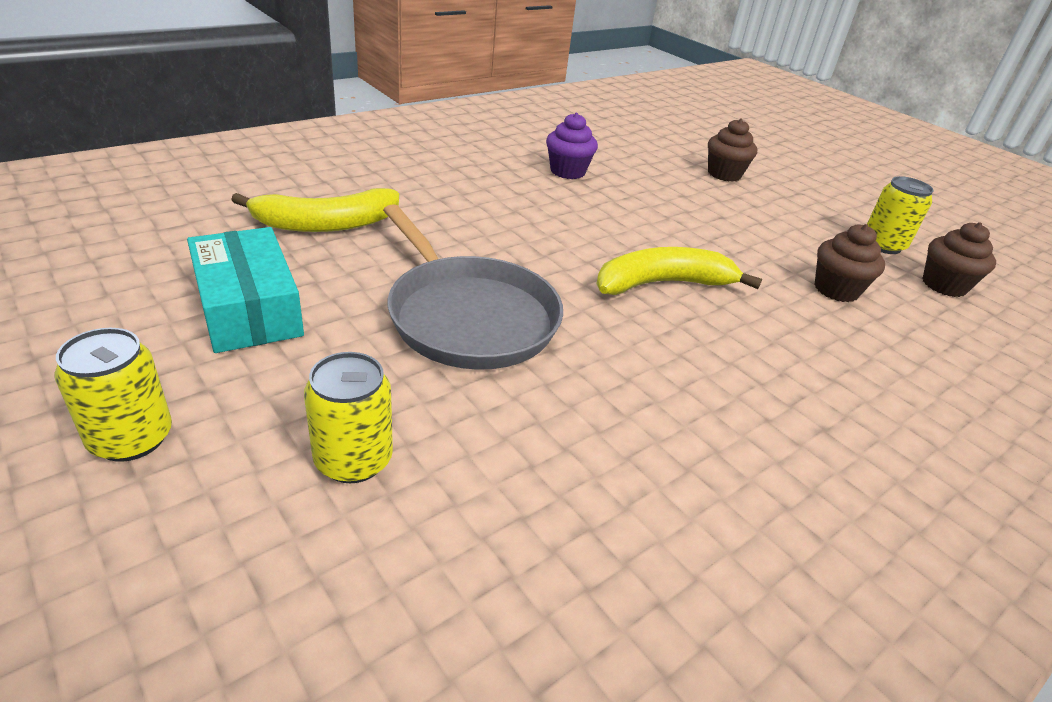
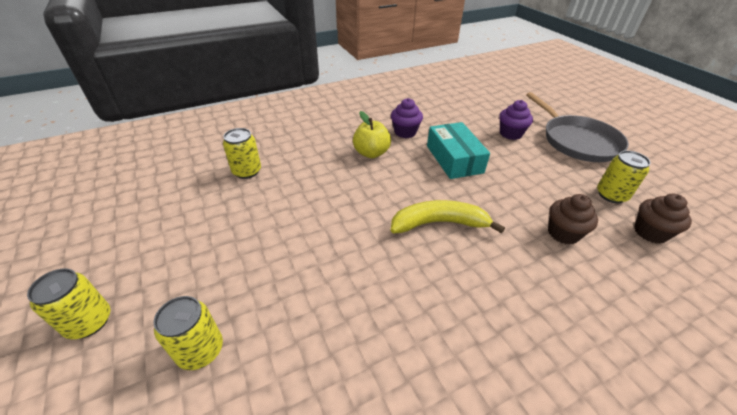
camera: 15 degrees right, 5 degrees up
(248, 308) = (183, 231): turquoise box -> turquoise box (454, 159)
(326, 224) = (247, 171): yellow banana -> yellow can
(468, 316) = (305, 244): grey pan -> grey pan (577, 141)
(525, 198) = (371, 153): none -> yellow apple
(724, 174) = (510, 134): brown cupcake -> purple cupcake

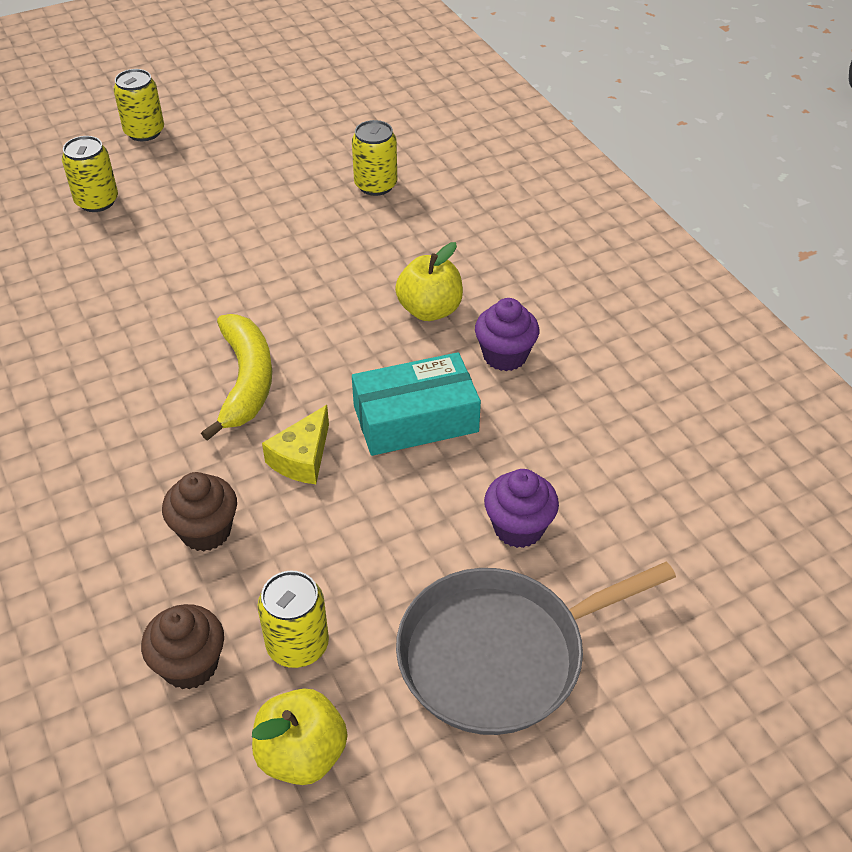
camera: 90 degrees right, 5 degrees up
(494, 197) = (302, 458): none -> yellow cheese
(664, 192) = (302, 754): none -> yellow apple

